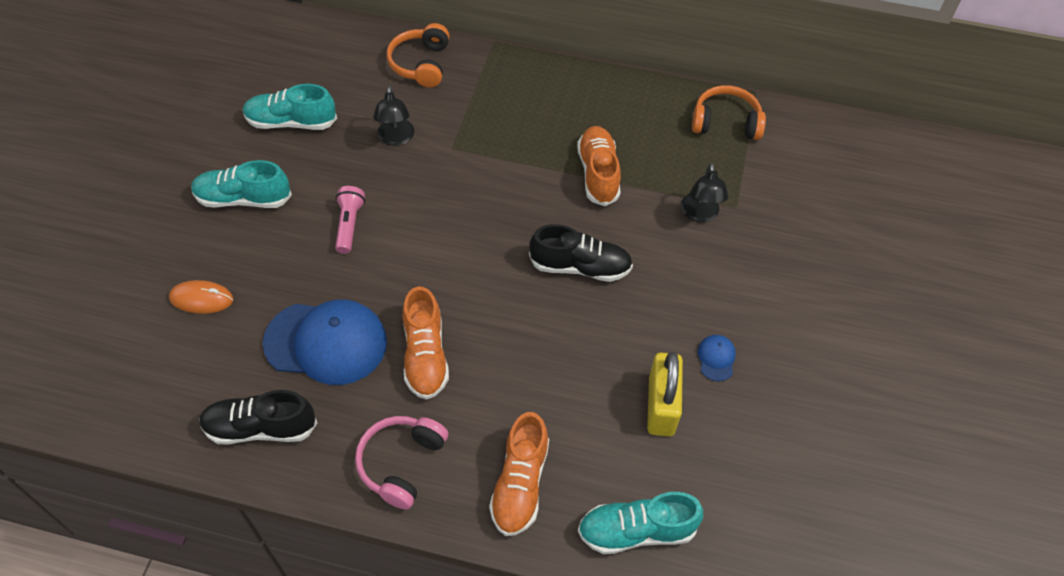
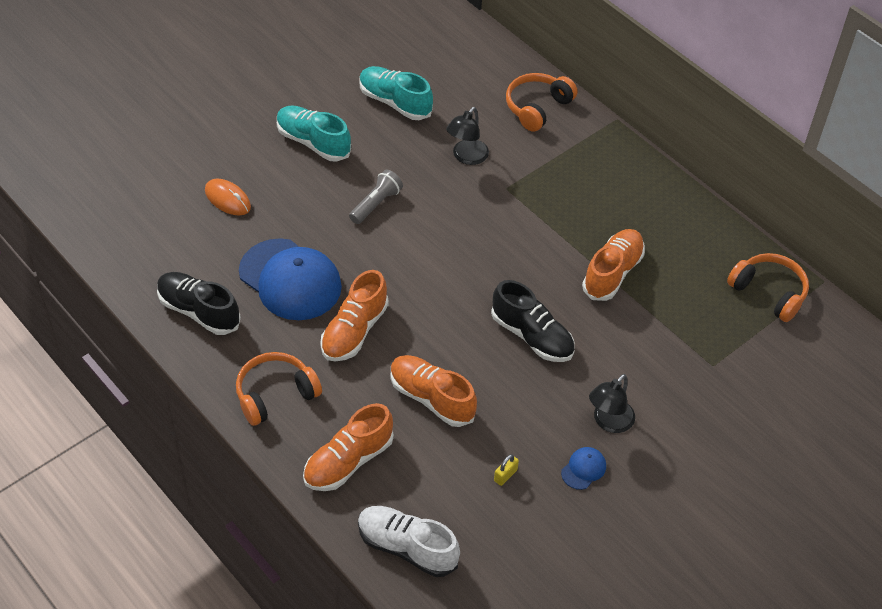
camera: 35 degrees right, 5 degrees down
(349, 225) = (376, 204): pink flashlight -> grey flashlight
(401, 463) = (275, 394): pink headphones -> orange headphones
(543, 376) = (431, 398): none -> orange shoe
(636, 531) = (407, 548): turquoise shoe -> white shoe
(661, 406) = (505, 475): yellow padlock -> yellow padlock, size x0.41
(700, 214) = (673, 353): black lamp -> black lamp (609, 422)

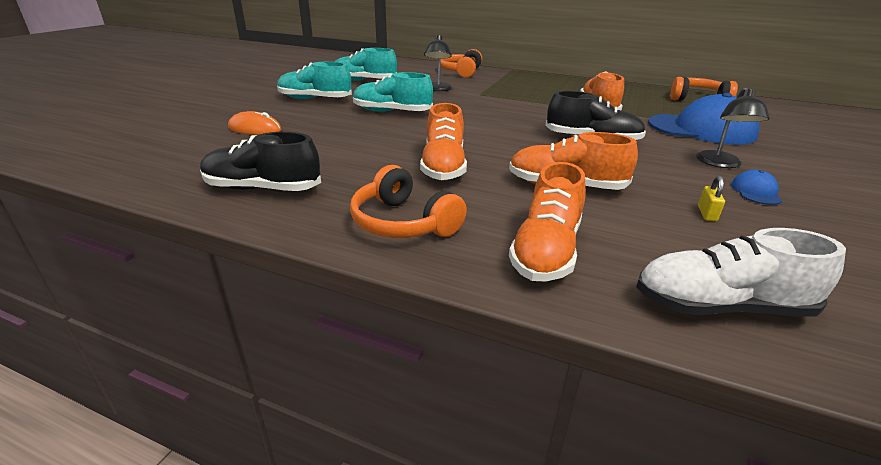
camera: 25 degrees left, 20 degrees down
(275, 394) = (403, 223): orange headphones -> orange headphones turned 75 degrees counterclockwise
(290, 280) = (351, 153): blue cap -> blue cap (701, 129)
(376, 204) = (392, 112): grey flashlight -> turquoise shoe

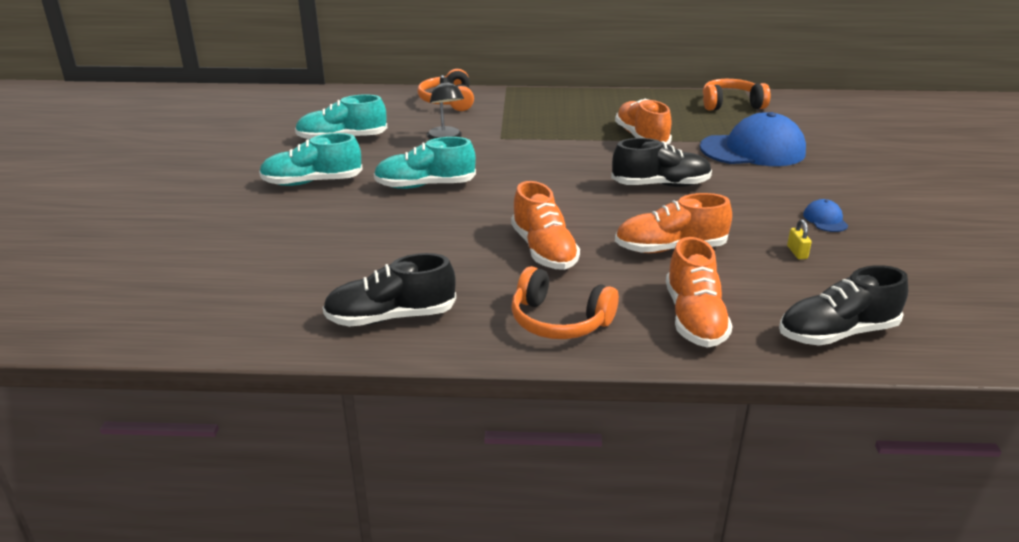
camera: 20 degrees left, 0 degrees up
(255, 129) = (291, 243): orange mouse -> none
(720, 164) = (786, 192): black lamp -> none
(720, 306) = (837, 333): white shoe -> black shoe

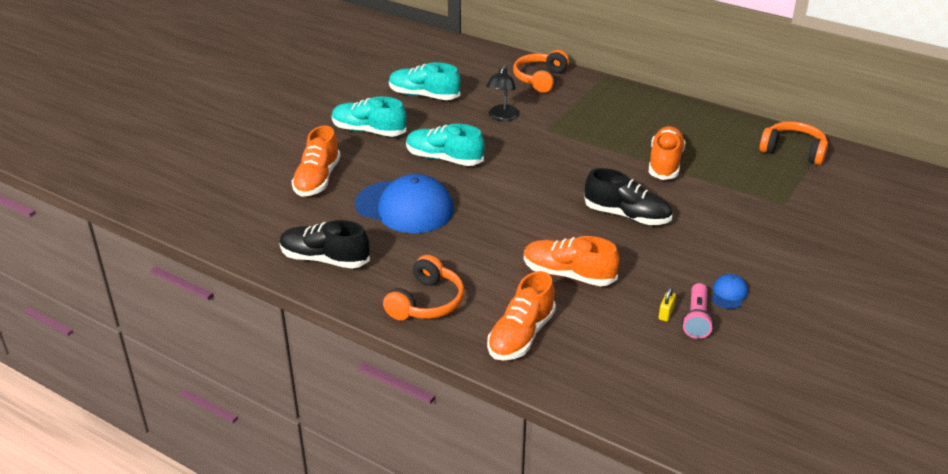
camera: 30 degrees right, 5 degrees up
(544, 250) = (473, 243): orange shoe -> orange shoe (317, 179)
(559, 321) = (426, 302): orange headphones -> orange headphones turned 120 degrees counterclockwise
(753, 150) = (751, 206): blue cap -> blue cap (404, 207)
(828, 248) = (696, 319): none -> pink flashlight
(837, 333) = (612, 387): black shoe -> none

